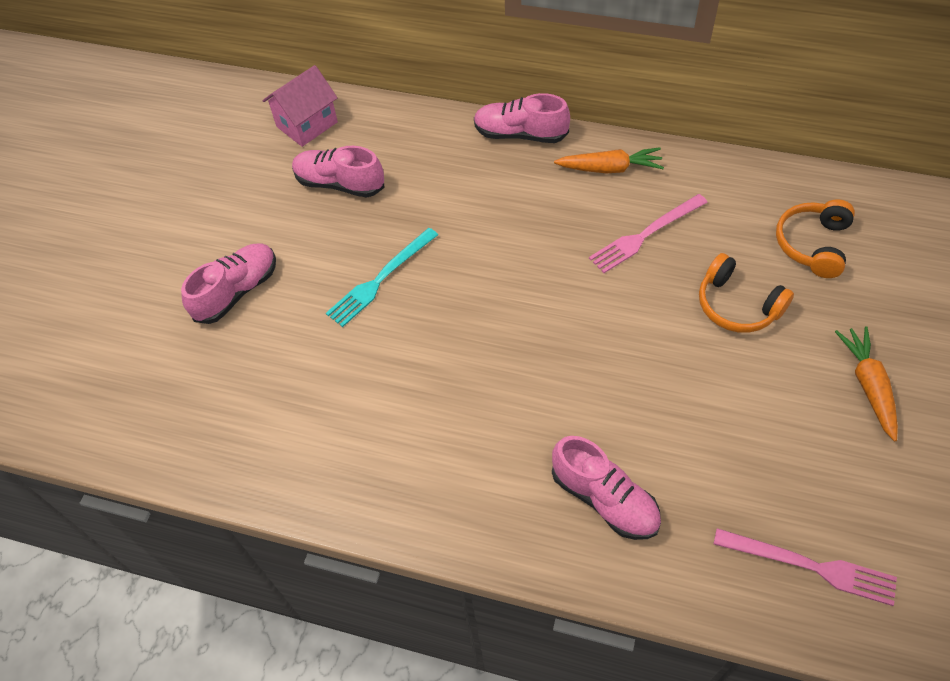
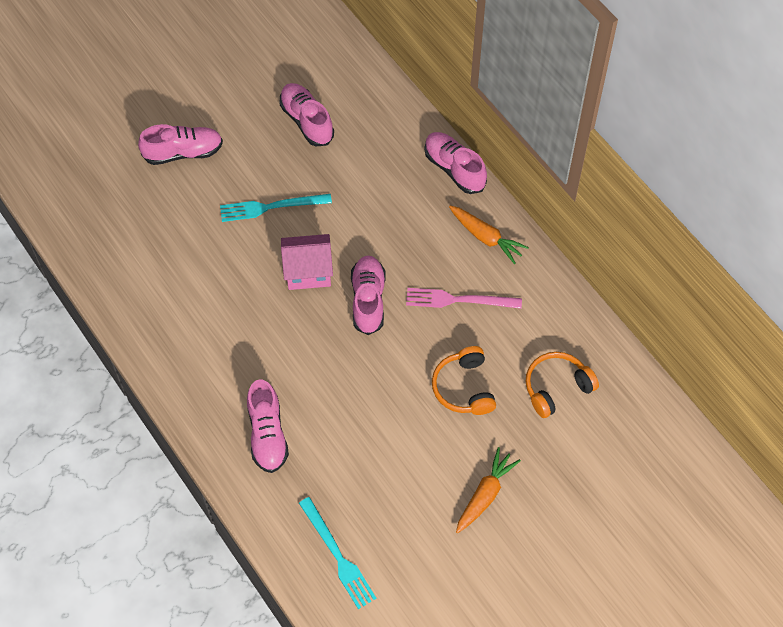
camera: 35 degrees right, 5 degrees up
(307, 124) = (326, 60): pink house -> pink house (308, 272)
(564, 294) = (368, 300): none -> pink shoe
(810, 566) = (338, 556): pink fork -> turquoise fork

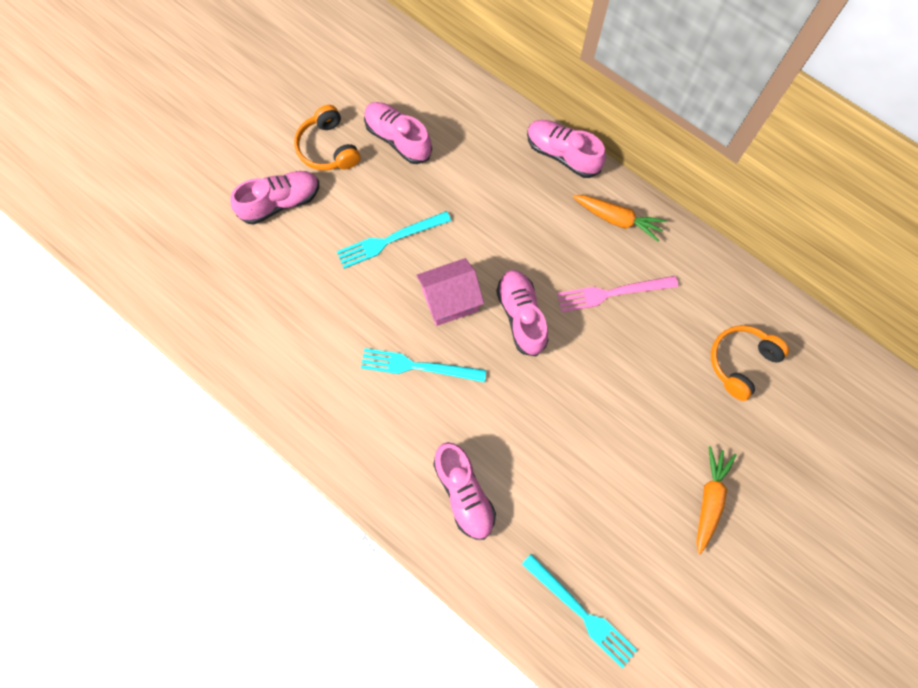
camera: 15 degrees left, 10 degrees up
(261, 320) = (418, 366): none -> turquoise fork
(464, 387) = (649, 387): orange headphones -> orange headphones (328, 148)

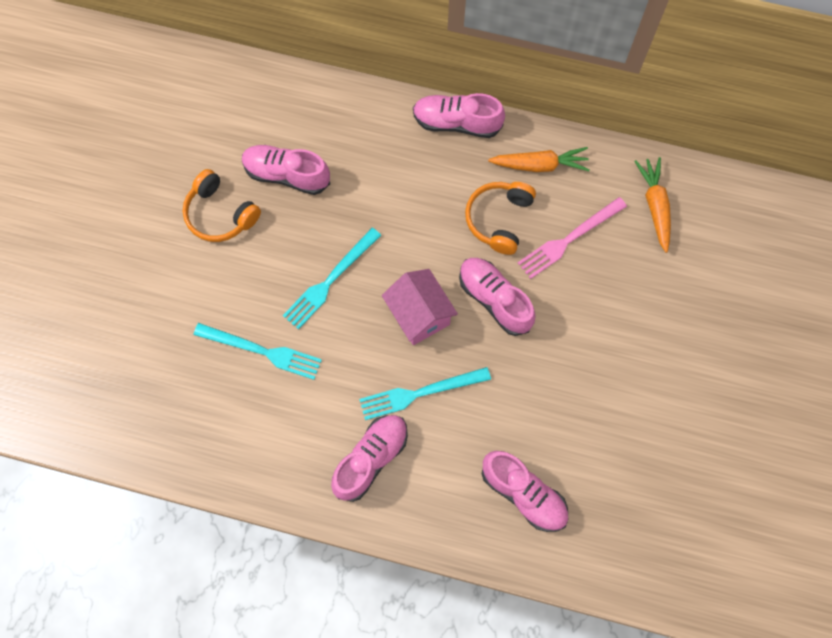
camera: 25 degrees left, 0 degrees up
(280, 203) = (200, 290): pink shoe -> pink shoe (371, 459)
(450, 301) = (419, 315): pink house -> pink house turned 75 degrees counterclockwise
(581, 612) = (683, 552): turquoise fork -> turquoise fork (262, 351)
(709, 499) = (747, 394): orange carrot -> orange carrot (655, 206)
(741, 362) = (716, 253): orange headphones -> orange headphones (499, 219)

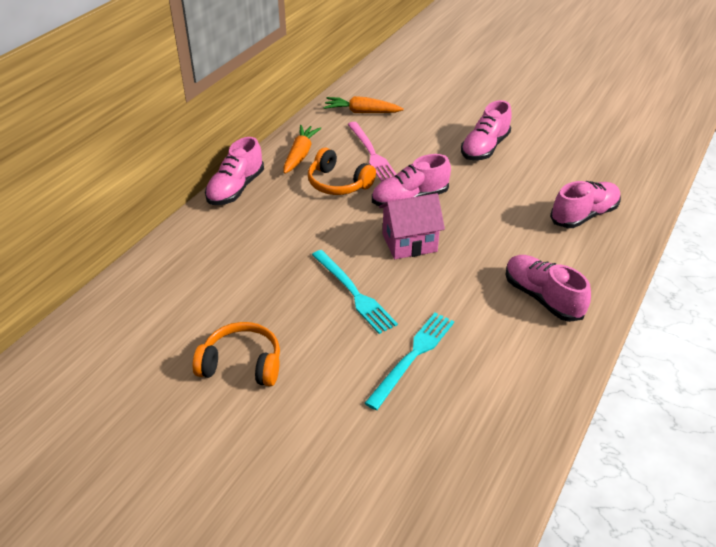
camera: 75 degrees left, 30 degrees down
(220, 214) = (242, 364): orange headphones -> orange headphones turned 135 degrees counterclockwise
(287, 175) = (225, 304): pink shoe -> pink shoe (484, 148)
(420, 393) = (484, 255): turquoise fork -> none

